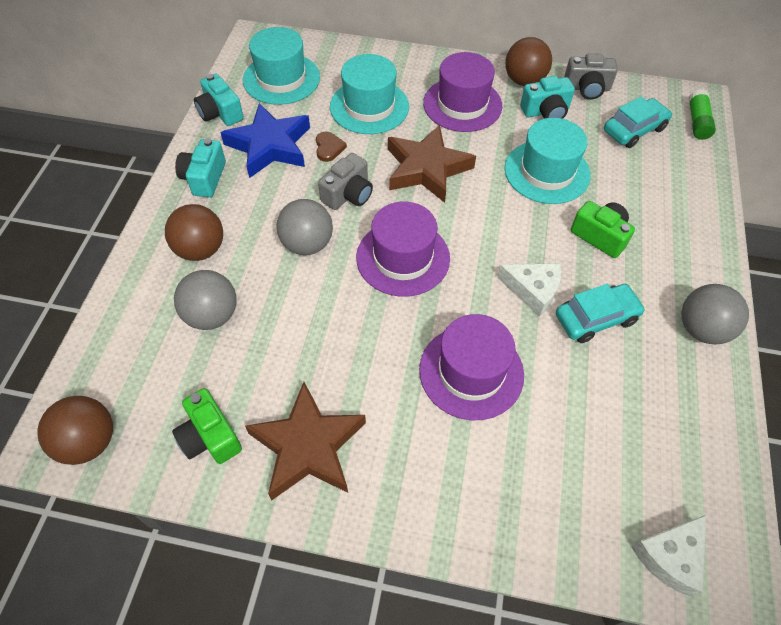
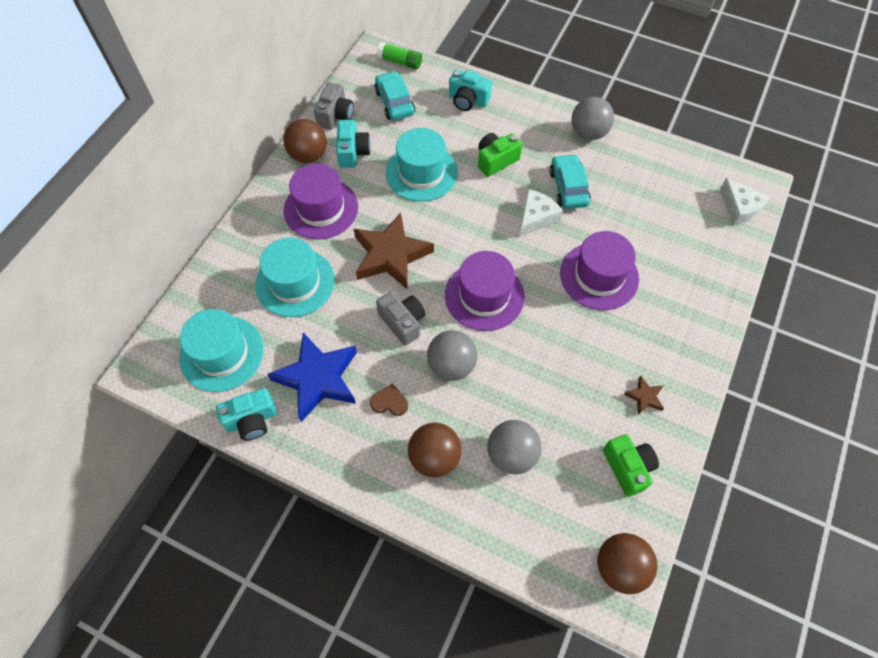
camera: 75 degrees left, 5 degrees up
(204, 178) = (343, 445): turquoise camera -> turquoise camera (468, 100)
(210, 437) = (628, 467): green camera -> green camera turned 90 degrees counterclockwise
(308, 446) = (644, 397): brown star -> brown star, size x0.44
(329, 148) = (339, 327): brown heart -> brown heart (389, 402)

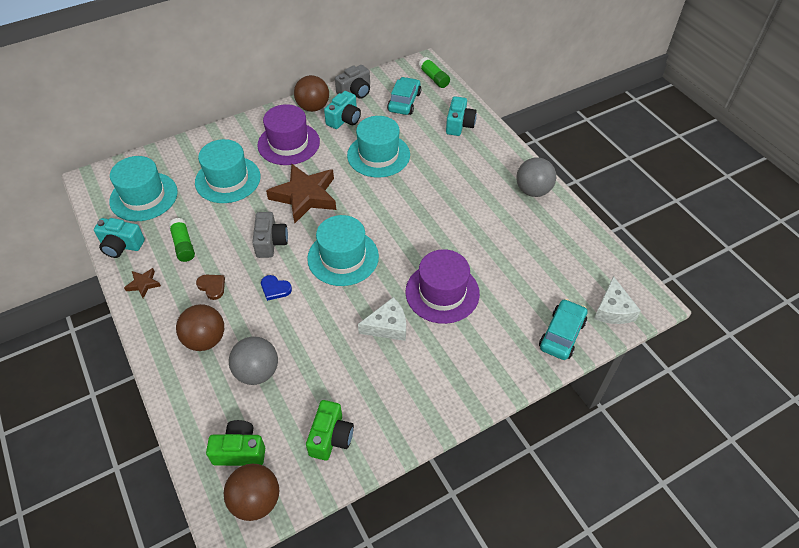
camera: 35 degrees right, 10 degrees down
(318, 378) = (183, 245): blue star -> green glue stick
(451, 365) = (275, 289): grey ball -> blue heart
(468, 100) = (459, 125): turquoise camera -> turquoise camera turned 135 degrees counterclockwise
(484, 296) = (343, 257): purple hat -> turquoise hat
(496, 160) = (441, 174): green camera -> green camera (240, 451)
(536, 217) = (433, 227): white cheese -> white cheese (387, 326)
(568, 188) = (479, 220): turquoise car -> turquoise car (562, 334)
(644, 397) = (393, 397): brown star -> brown star (143, 284)

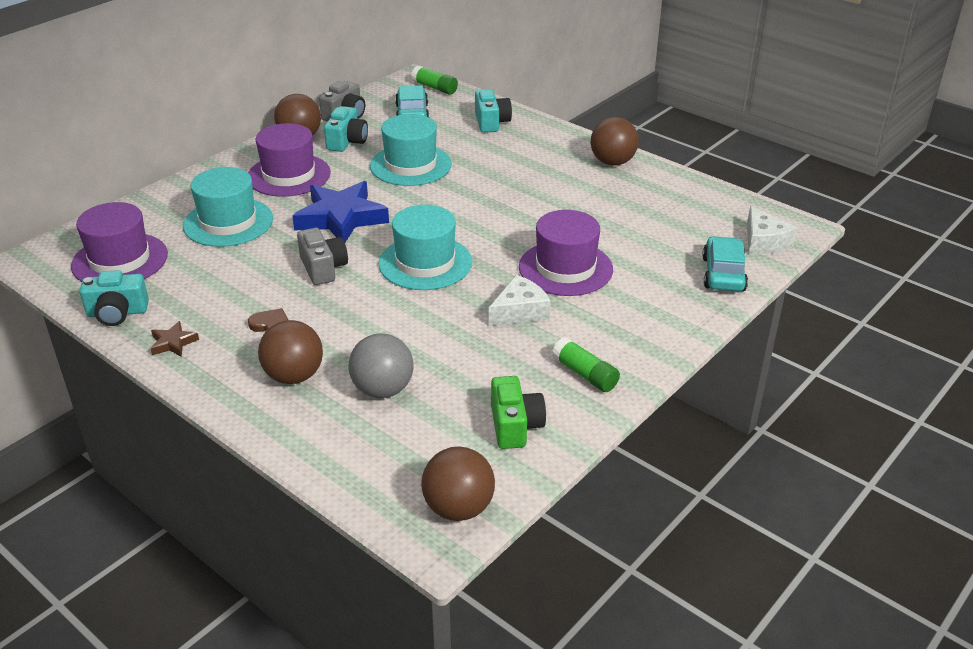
camera: 20 degrees left, 15 degrees down
(144, 196) = (120, 260): turquoise hat -> purple hat
(183, 245) = (206, 294): green glue stick -> green glue stick (585, 374)
(240, 451) = (407, 468): green camera -> none
(275, 289) = (356, 309): blue heart -> none
(305, 196) = (341, 218): brown star -> blue star
(533, 191) = (612, 162): grey ball -> brown ball

